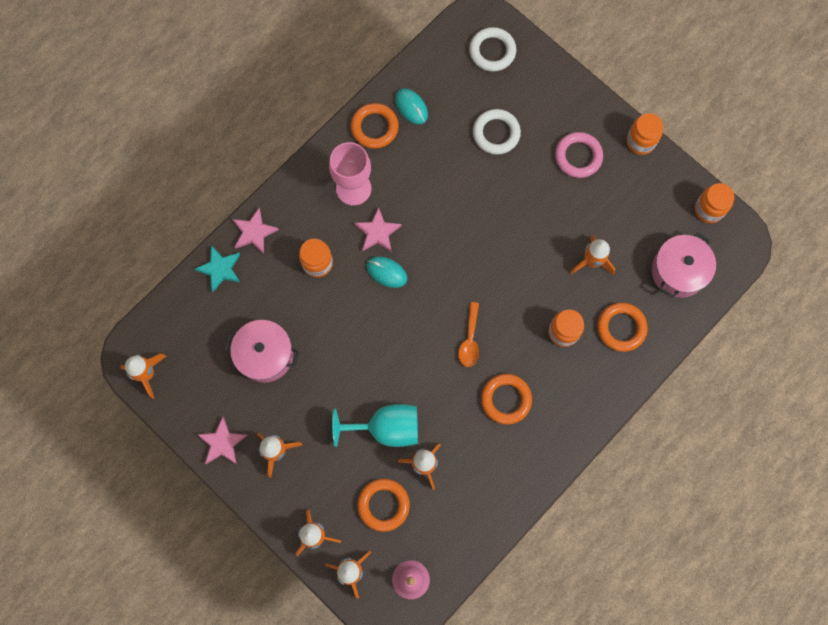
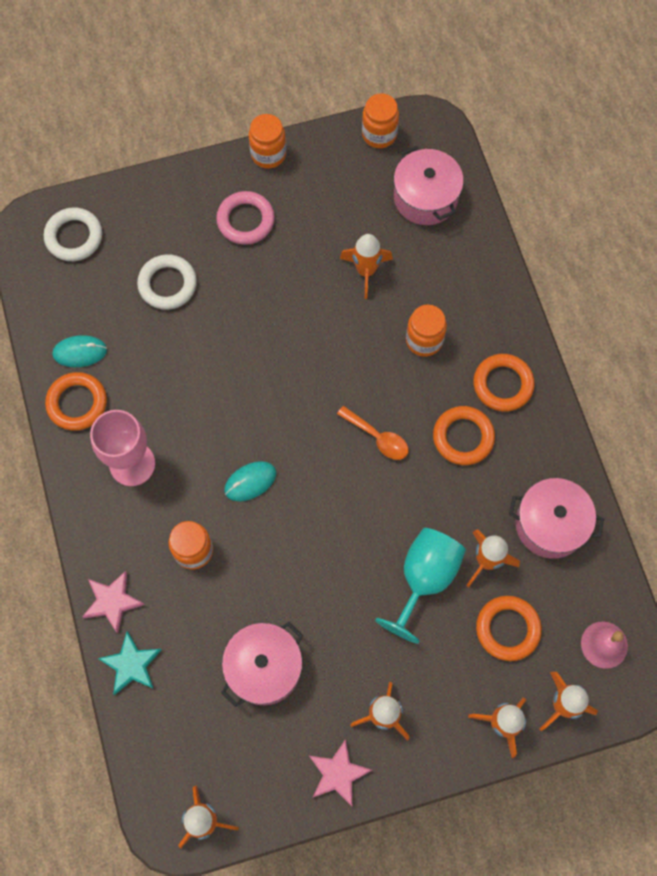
camera: 60 degrees left, 5 degrees down
(377, 232) = (199, 466): pink star -> none
(477, 496) = (550, 524): none -> pink pot
(621, 328) = (452, 283): orange ring -> orange ring (503, 384)

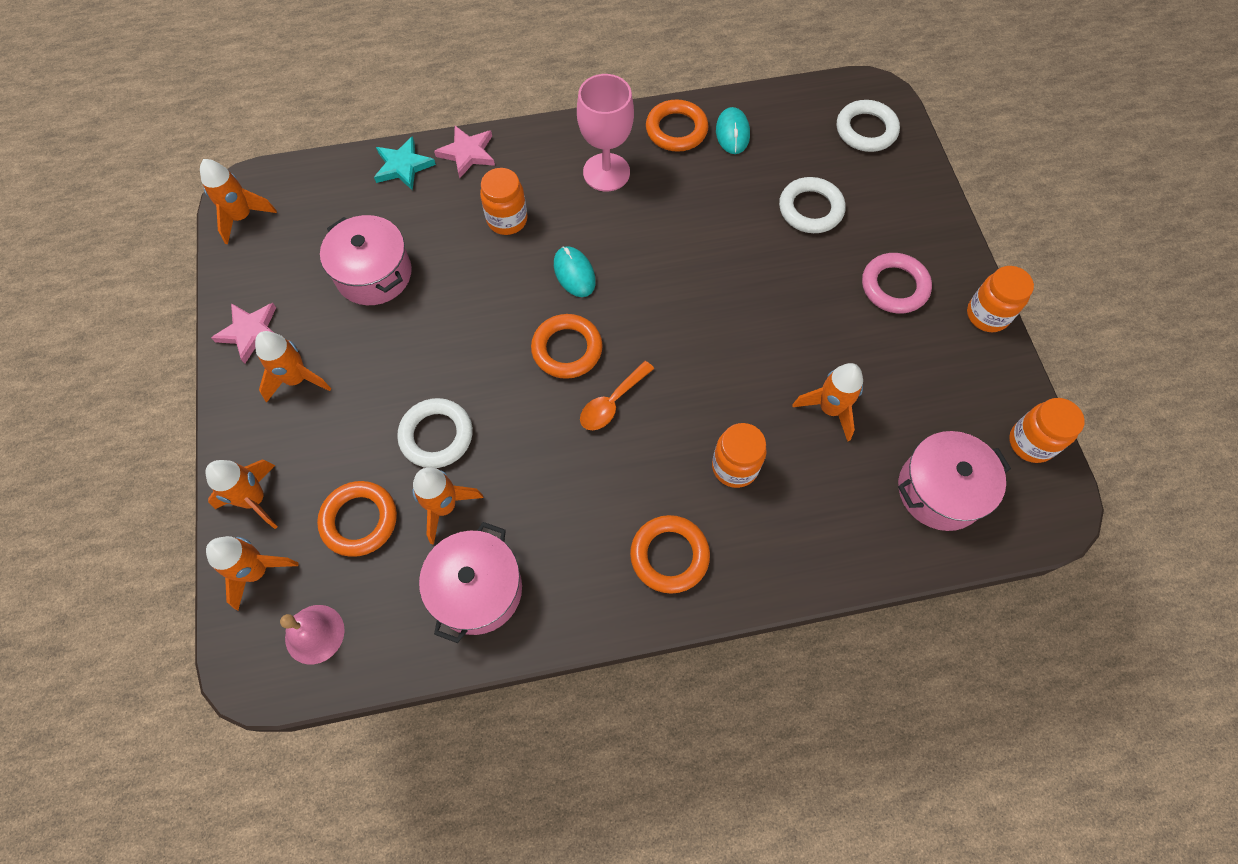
camera: 95 degrees right, 5 degrees down
(424, 578) = (436, 435): turquoise goblet -> white ring
(463, 437) = (603, 498): orange ring -> orange ring (567, 349)

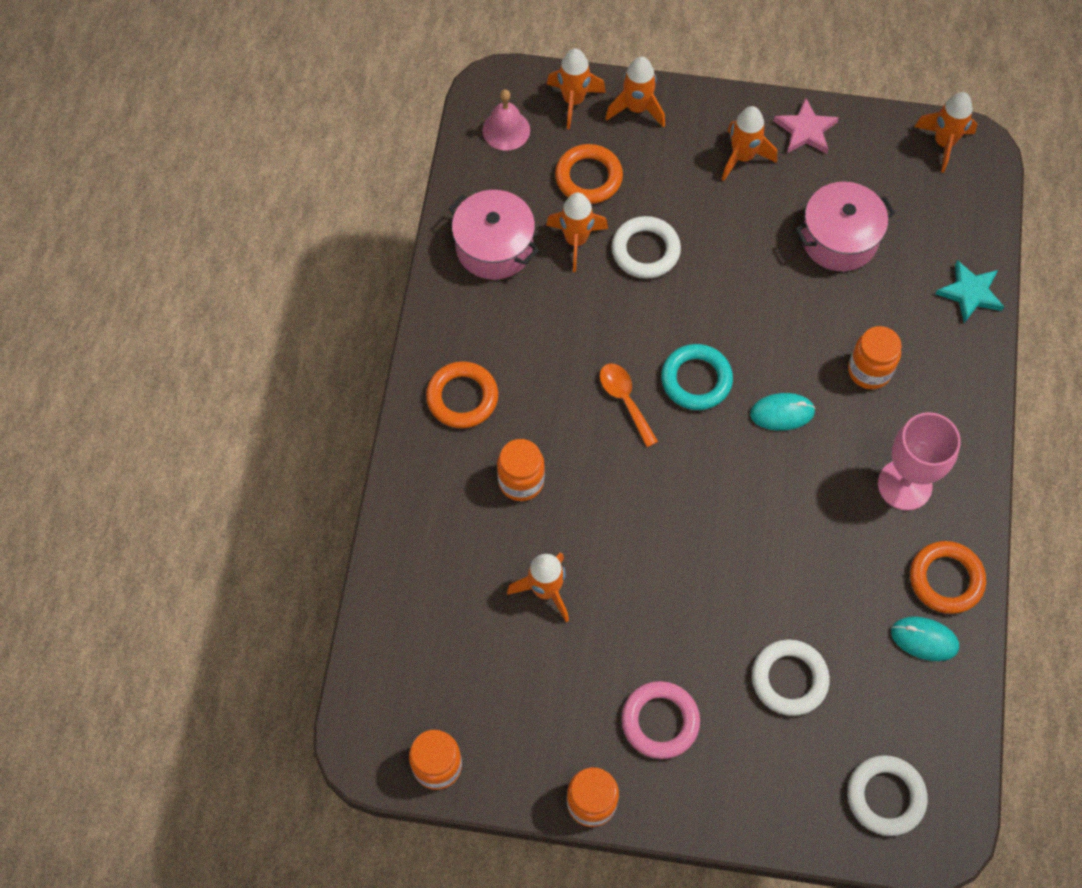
camera: 110 degrees right, 0 degrees up
(467, 153) = (971, 357): pink star -> none
(567, 349) = (696, 380): orange ring -> turquoise ring
(940, 490) = (426, 652): pink pot -> none

